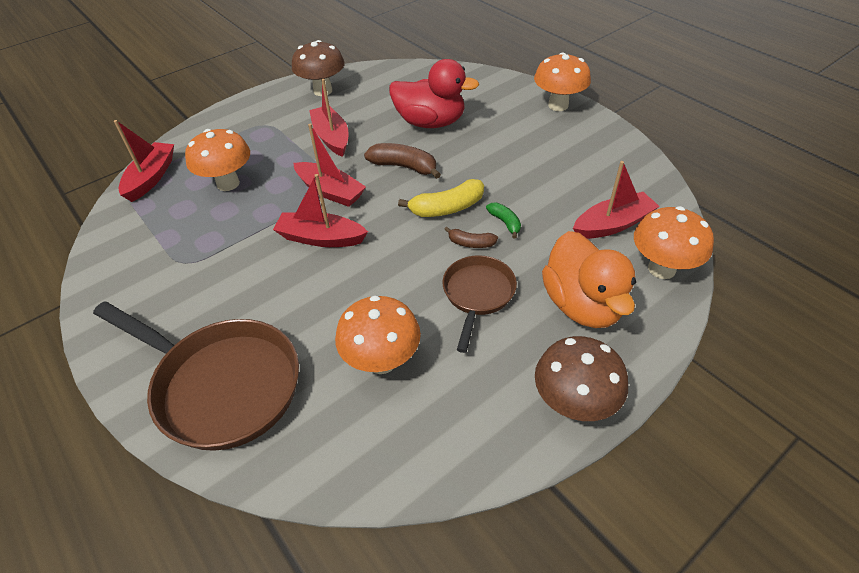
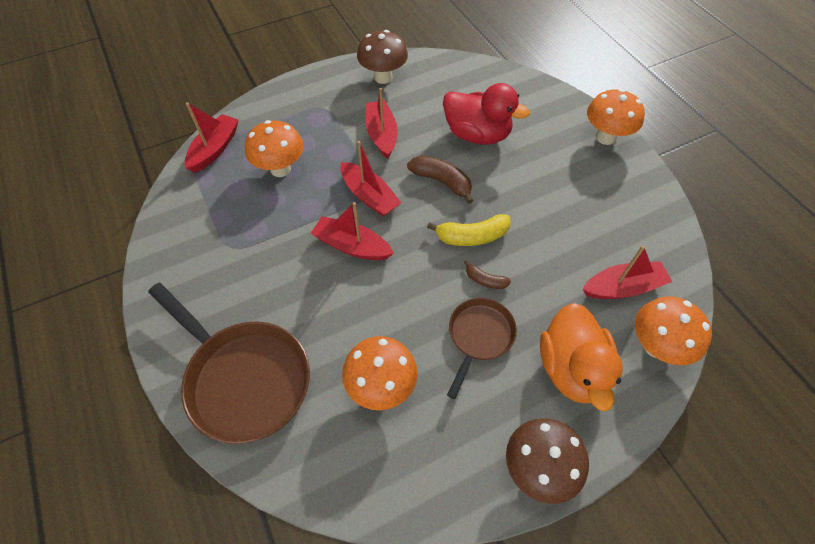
camera: 10 degrees right, 10 degrees up
(505, 223) = (522, 264): green banana -> none

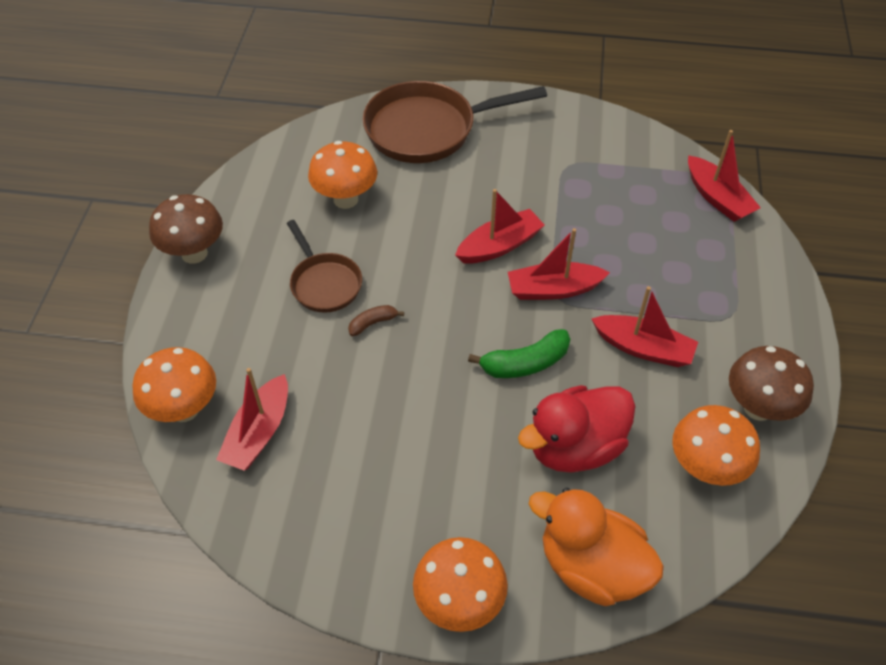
camera: 125 degrees right, 5 degrees down
(280, 169) = (648, 236): orange mushroom -> orange mushroom (705, 468)
(442, 182) = (525, 363): brown banana -> green banana
(471, 236) = (430, 344): yellow banana -> none
(571, 368) = (234, 328): orange duck -> orange duck (591, 567)

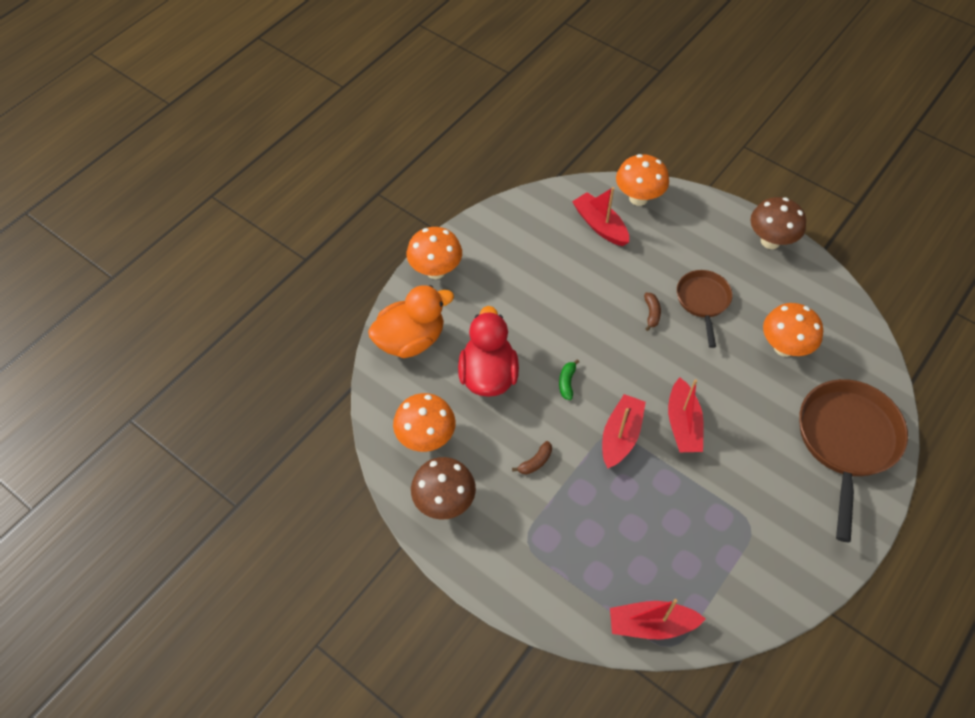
camera: 120 degrees right, 5 degrees up
(324, 283) = (703, 301): brown pan -> brown pan turned 90 degrees clockwise
(525, 363) = (567, 382): green banana -> green banana, size x0.58
(643, 348) = (535, 462): red boat -> brown banana

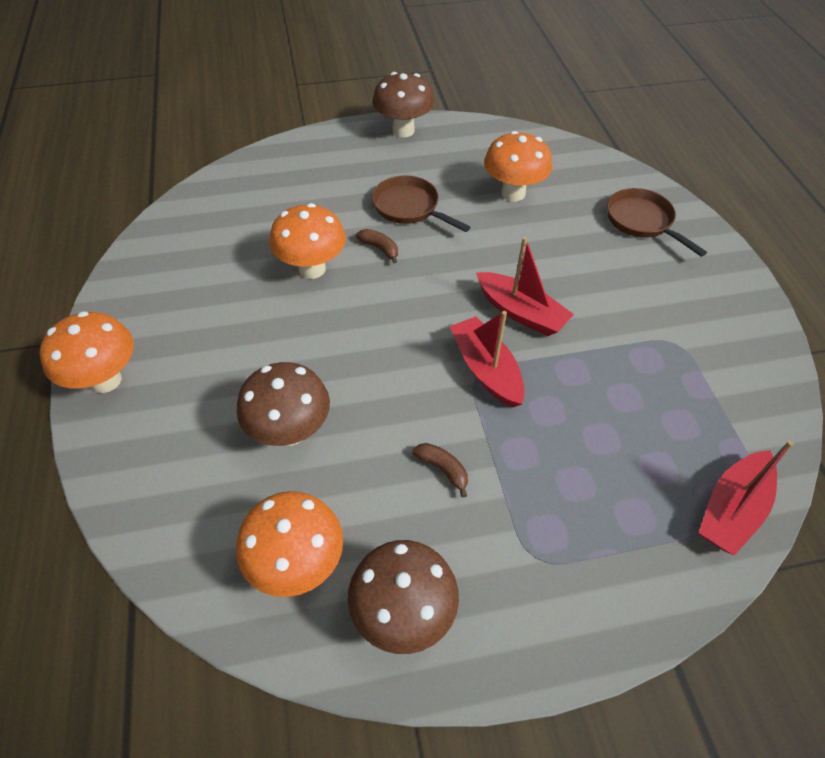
camera: 50 degrees left, 5 degrees down
(410, 340) = (154, 475): orange duck -> none
(488, 375) = (290, 431): red duck -> brown mushroom
(535, 462) = (443, 469): brown banana -> brown banana turned 45 degrees counterclockwise
(567, 382) = (379, 367): green banana -> none
(600, 225) = (243, 215): red boat -> none
(638, 198) = (253, 171): orange mushroom -> orange mushroom (312, 269)
(846, 441) = (642, 221): brown pan -> brown pan, size x0.57

